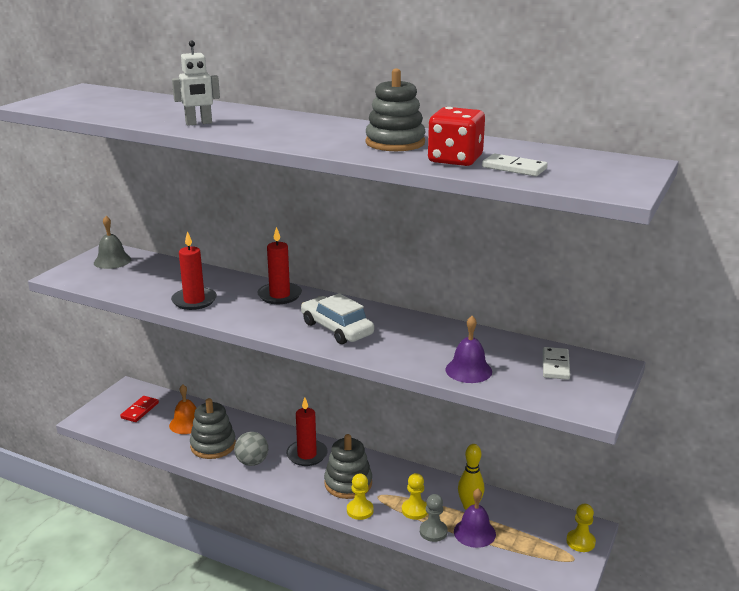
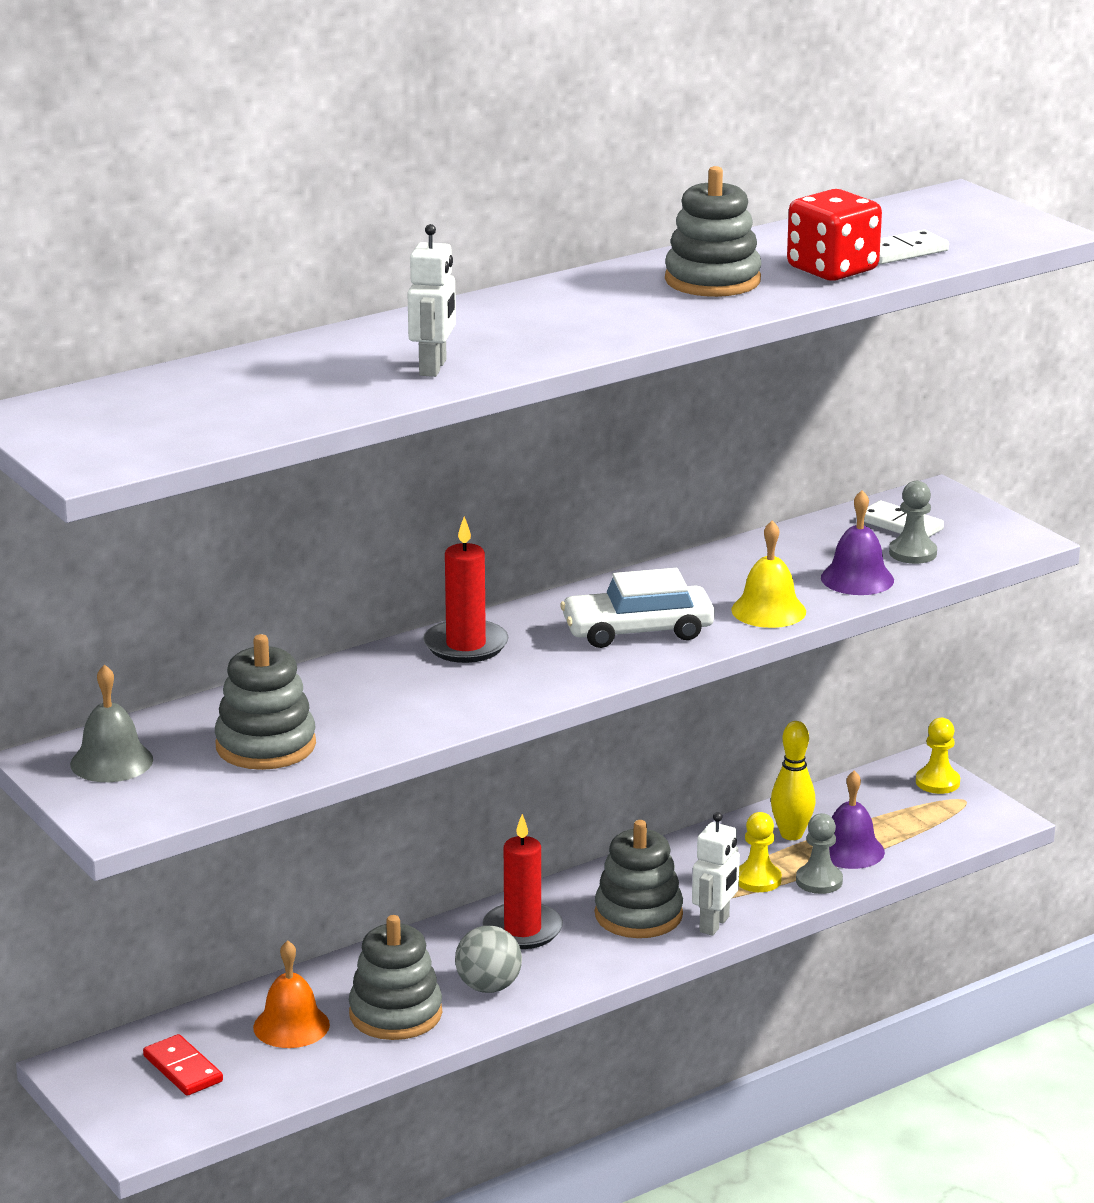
camera: 60 degrees left, 0 degrees up
(146, 283) = (265, 746): none -> grey stacking toy
(194, 301) = (398, 717): red candle -> none
(360, 510) = (715, 924): yellow pawn -> white robot
(398, 355) = (768, 610): none -> yellow bell
(523, 378) = (912, 553): none -> grey pawn

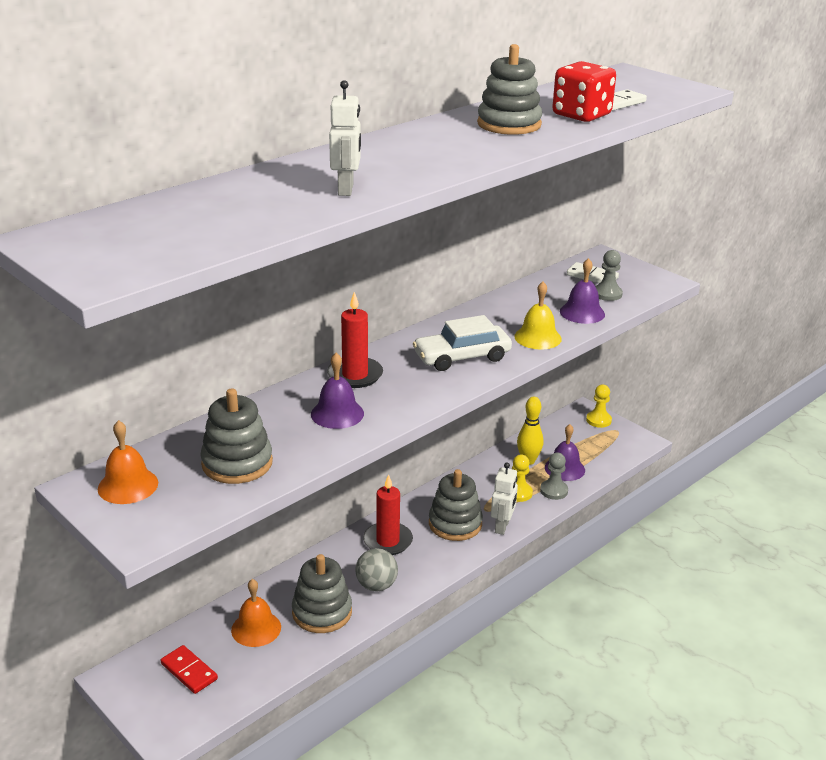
camera: 10 degrees left, 5 degrees up
(111, 761) = (128, 485): grey bell -> orange bell
(424, 694) = (337, 413): none -> purple bell

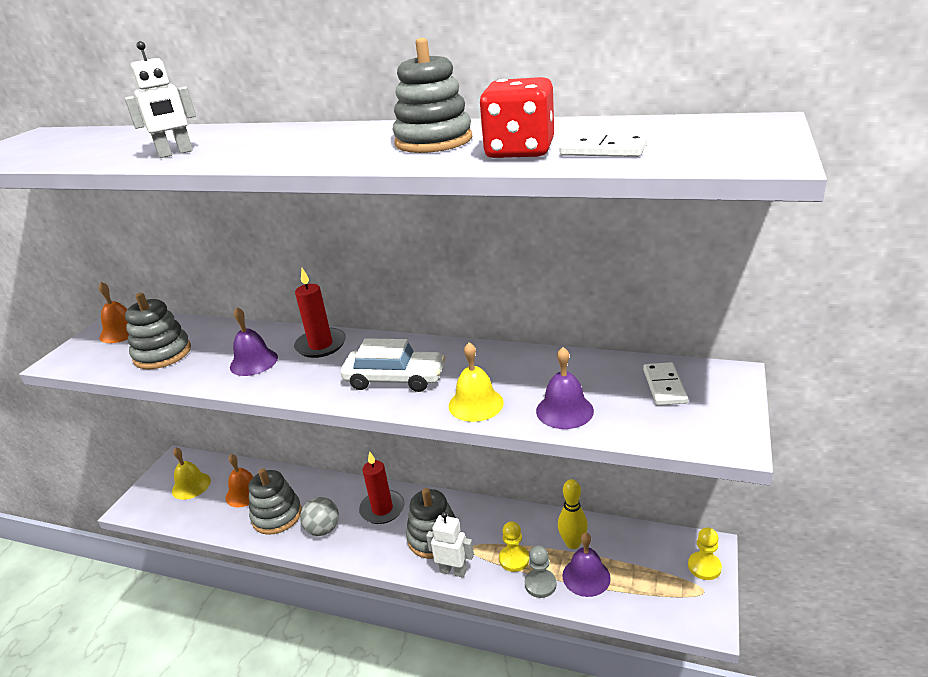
camera: 65 degrees right, 0 degrees up
(189, 671) = (191, 485): red domino -> yellow bell
(462, 357) = (395, 379): white car -> white car turned 150 degrees clockwise
(502, 526) = (453, 571): white robot -> white robot turned 150 degrees counterclockwise
(607, 294) = (633, 411): grey pawn -> none

